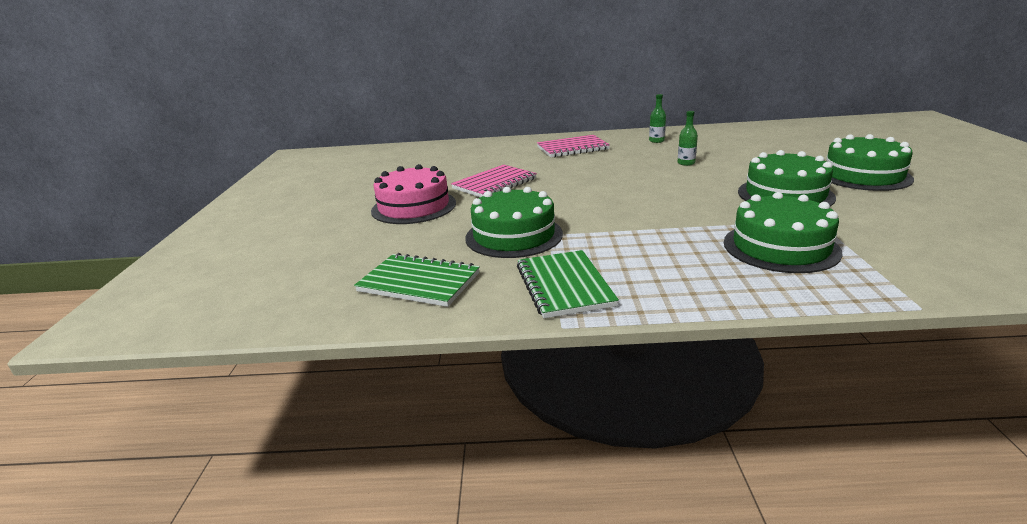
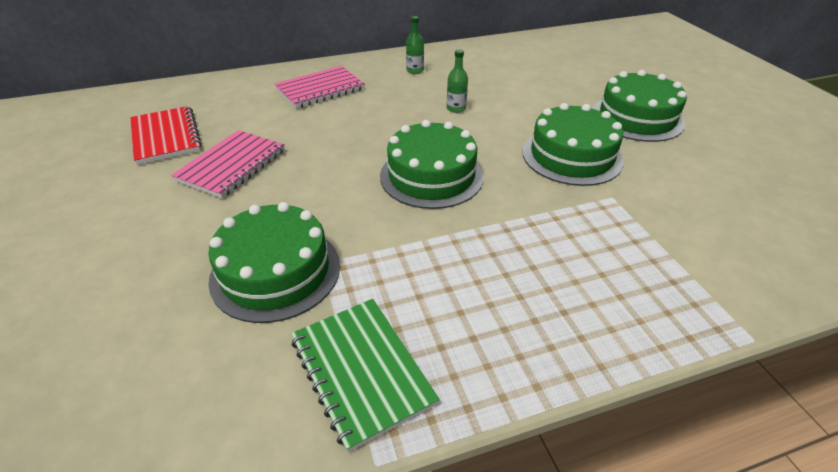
camera: 20 degrees left, 15 degrees up
(414, 207) = (123, 226): pink cake -> none
(419, 282) = (153, 401): green notebook -> none
(450, 167) = (166, 137): none -> red notebook
(780, 247) = (591, 251): green cake -> green cake (431, 176)

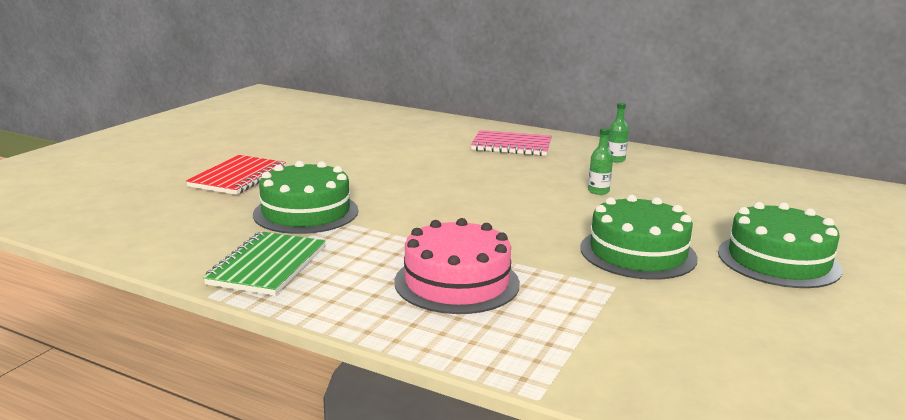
camera: 45 degrees right, 20 degrees down
(166, 137) = (365, 136): red notebook -> red notebook (238, 177)
(232, 165) = (375, 161): pink notebook -> none
(431, 176) = (490, 215): green cake -> none
(530, 266) = (457, 282): none -> pink cake

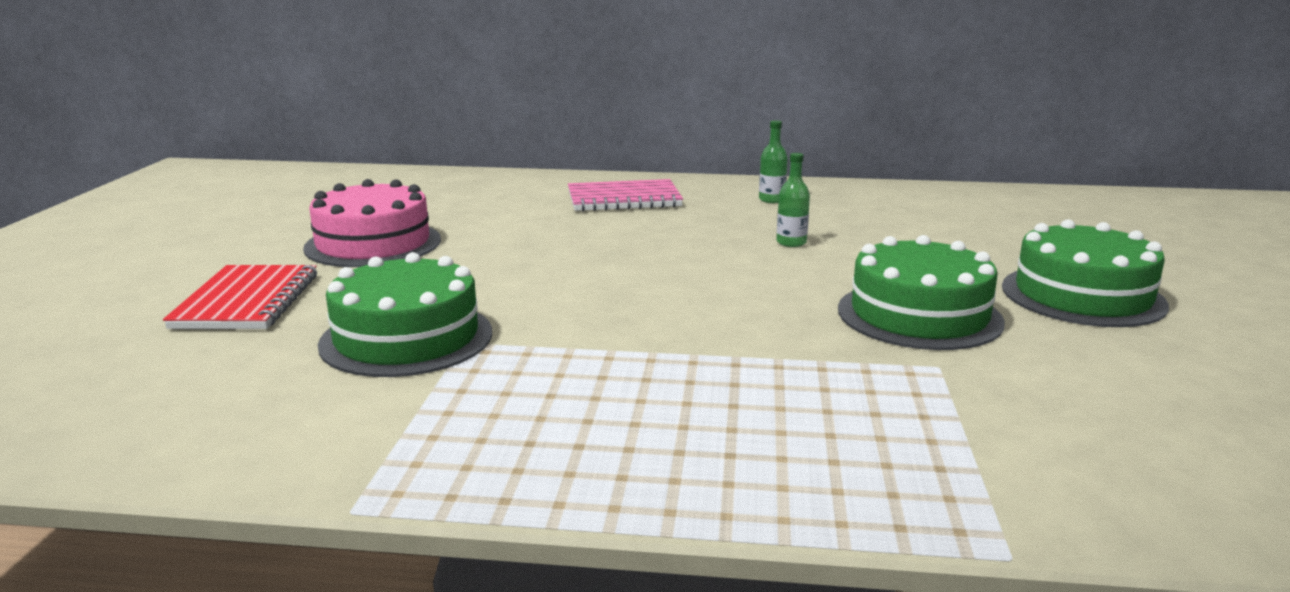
camera: 20 degrees left, 0 degrees up
(267, 266) = (414, 437): green notebook -> none
(457, 282) = (730, 403): pink cake -> pink cake (373, 243)

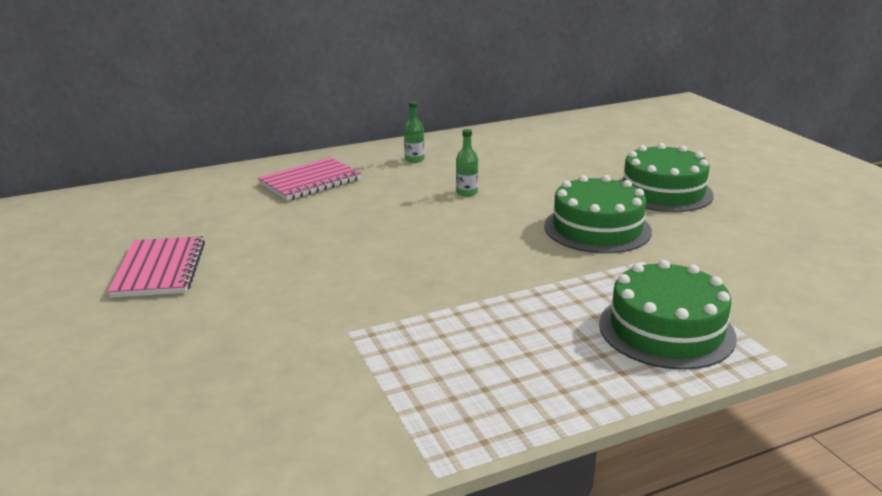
camera: 30 degrees left, 5 degrees up
(247, 301) = (124, 351): red notebook -> none
(373, 243) = (160, 269): pink cake -> pink notebook
(406, 338) = (301, 341): green cake -> green cake (666, 330)

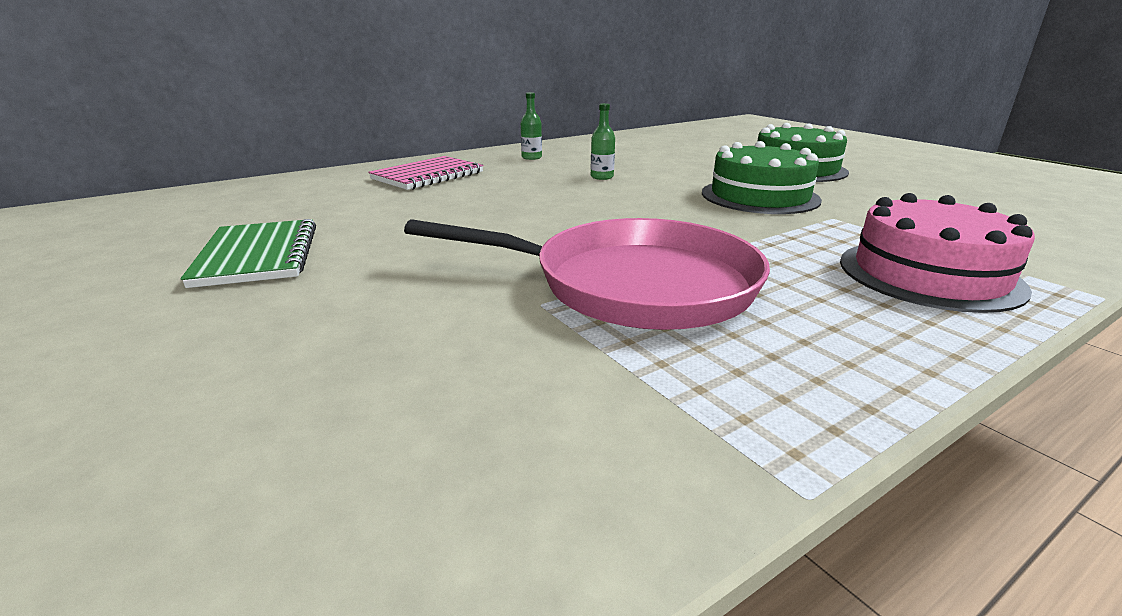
camera: 10 degrees left, 0 degrees up
(160, 269) = (258, 256): pink notebook -> green notebook
(423, 320) = (632, 285): none -> pink pan
(666, 330) = (929, 274): green cake -> pink cake

